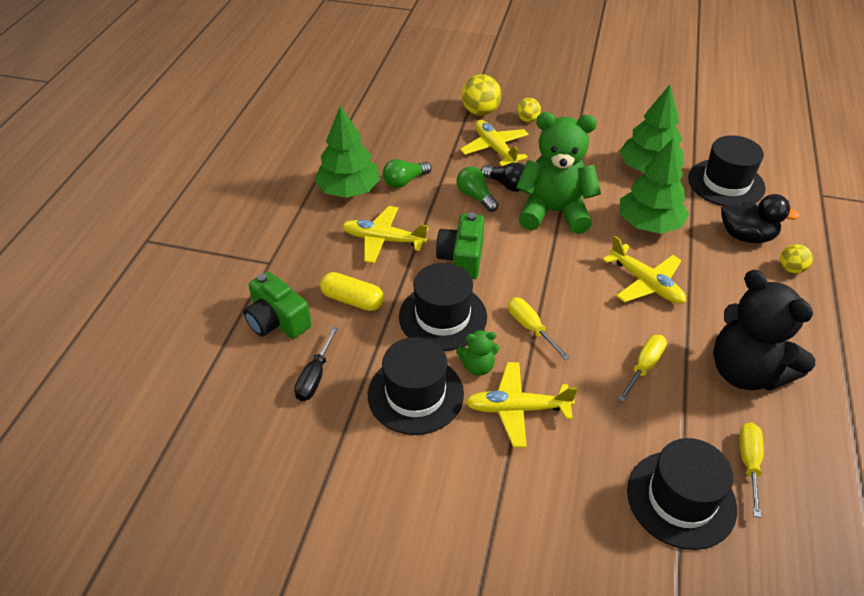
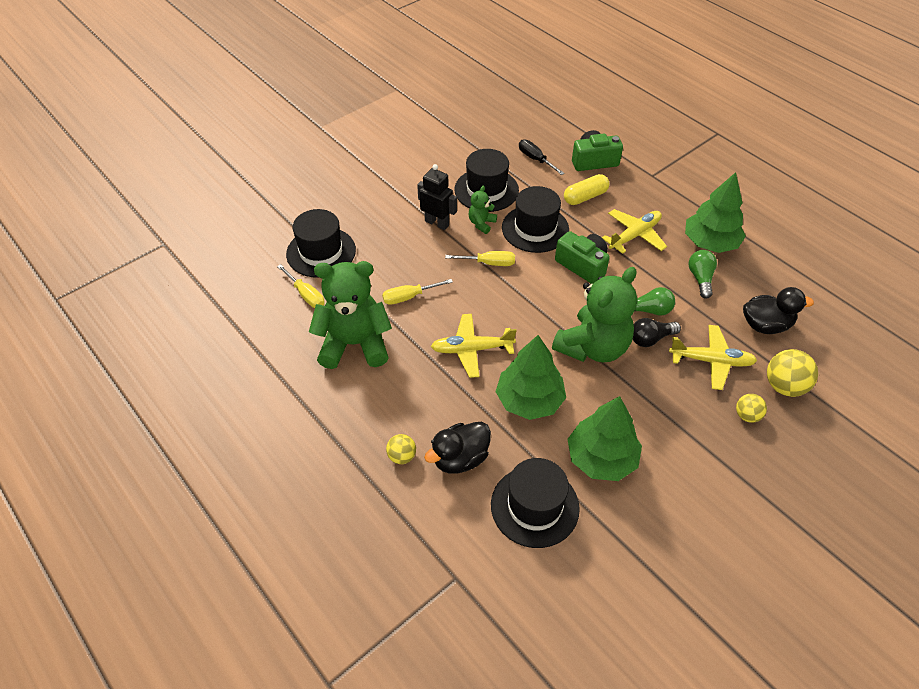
camera: 125 degrees right, 5 degrees up
(426, 134) = (765, 325): none -> black duck
(517, 409) = (437, 223): yellow plane -> black robot
(644, 366) = (408, 297): yellow screwdriver -> yellow screwdriver turned 90 degrees clockwise
(746, 371) = (354, 344): black teddy bear -> green teddy bear

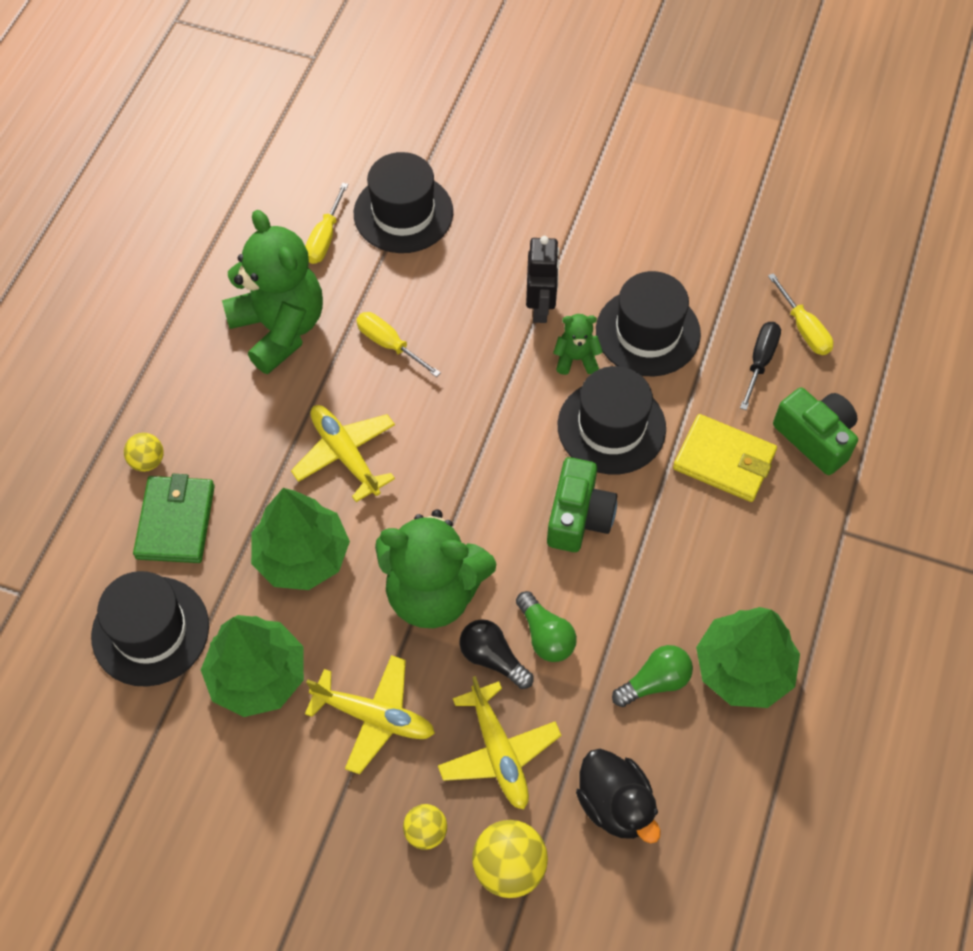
camera: 60 degrees right, 10 degrees up
(460, 458) = (176, 521): black duck -> green wallet
(489, 263) = (507, 403): yellow screwdriver -> yellow screwdriver (804, 329)
(585, 197) = (724, 461): yellow capsule -> yellow wallet
(634, 235) = (687, 559): yellow plane -> yellow plane (374, 717)

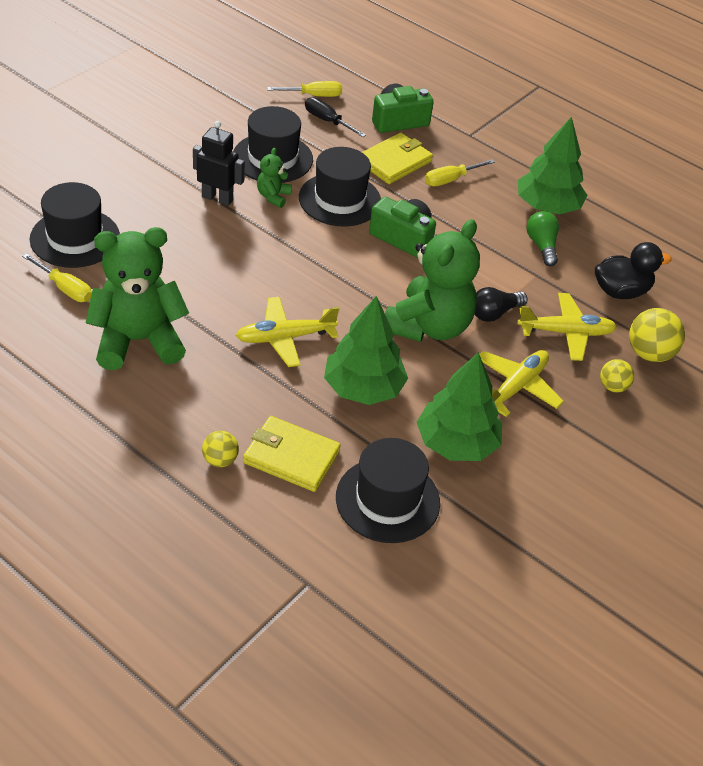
camera: 75 degrees left, 15 degrees down
(176, 521) = (291, 457): green wallet -> yellow wallet
(388, 344) = (197, 284): yellow screwdriver -> yellow screwdriver (450, 180)
(545, 635) = (487, 283): green light bulb -> none

